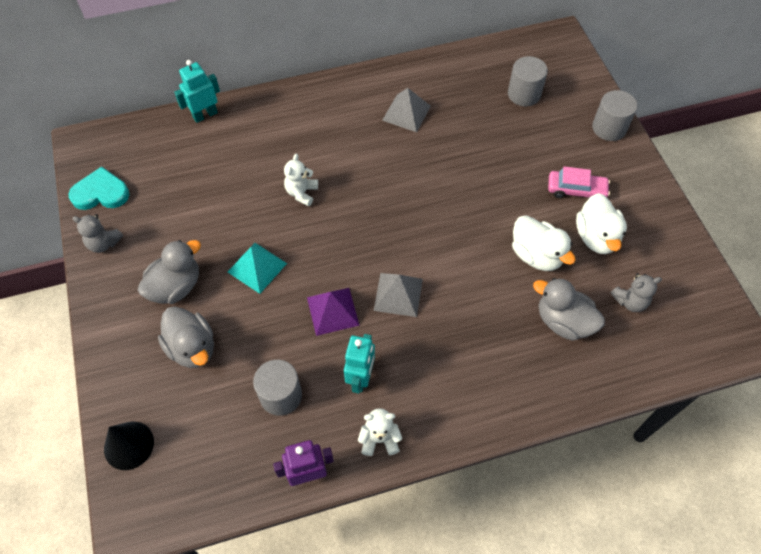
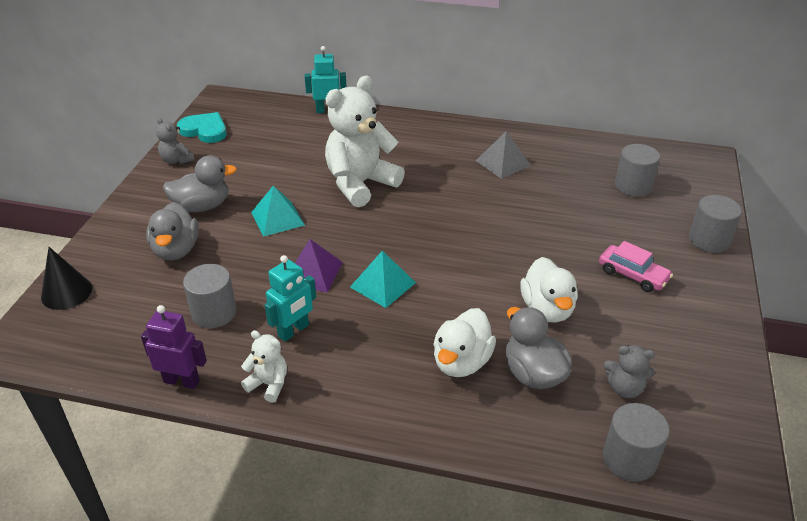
camera: 30 degrees right, 20 degrees down
(301, 193) = (360, 184): white teddy bear -> white teddy bear, size x2.21
(398, 294) = (383, 284): grey pyramid -> turquoise pyramid
(596, 237) = (626, 320): white duck -> white duck (461, 362)
(666, 360) = (629, 459): none -> grey cylinder

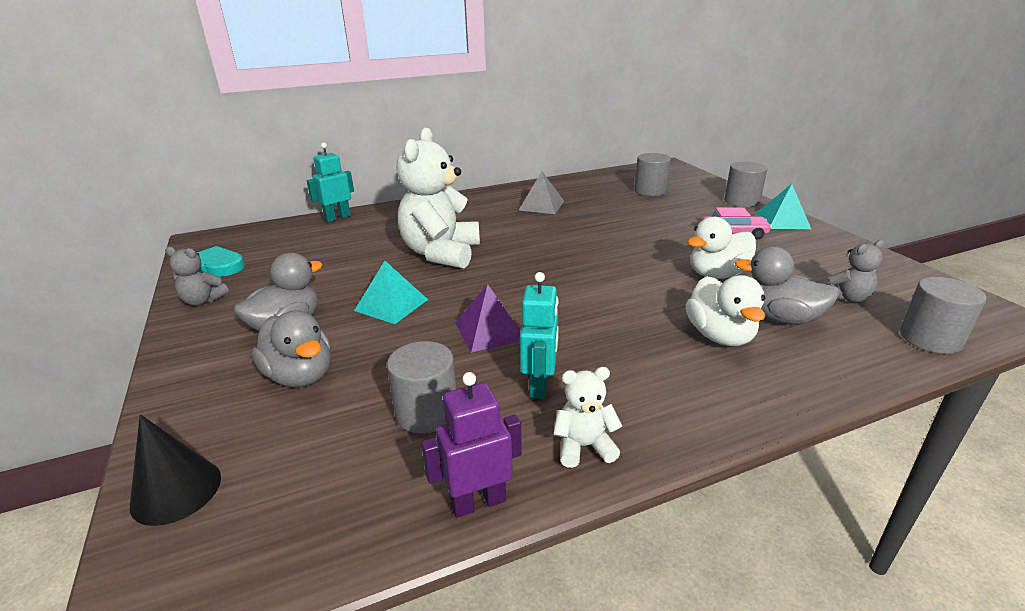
camera: 35 degrees left, 10 degrees down
(383, 284) = (568, 312): turquoise pyramid -> turquoise pyramid (782, 220)
(547, 309) = (717, 274): white duck -> white duck turned 105 degrees clockwise

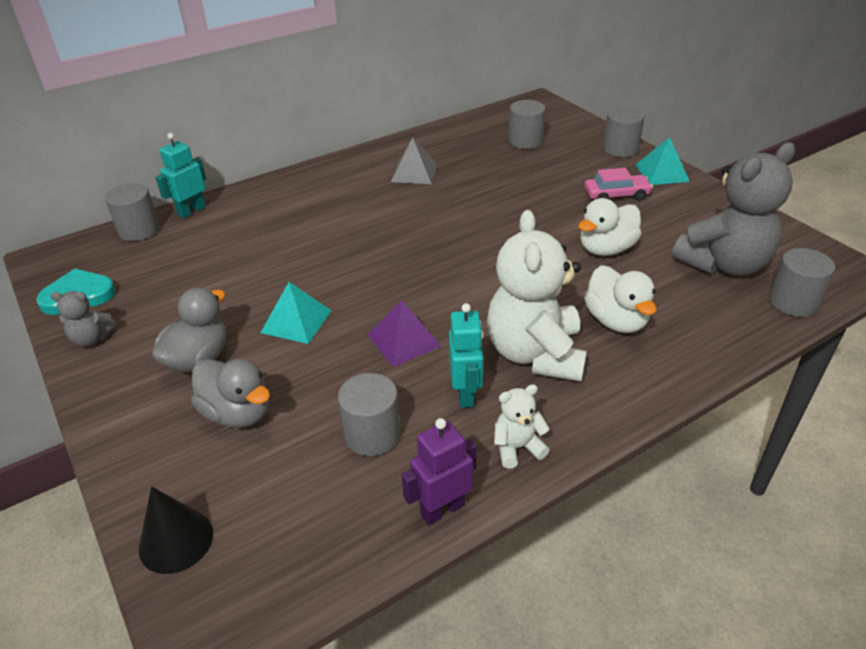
camera: 10 degrees left, 10 degrees up
(287, 227) = (139, 230): none -> grey cylinder
(441, 253) = (326, 250): white teddy bear -> white teddy bear (535, 354)
(780, 318) = (667, 294): grey duck -> none
(847, 298) = (724, 264): grey teddy bear -> grey teddy bear, size x2.21

